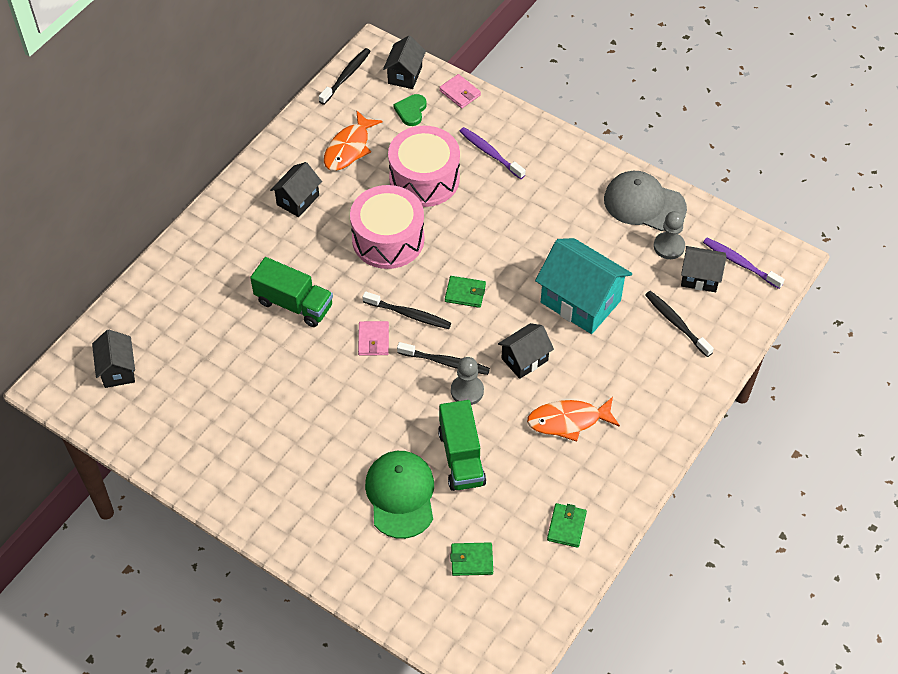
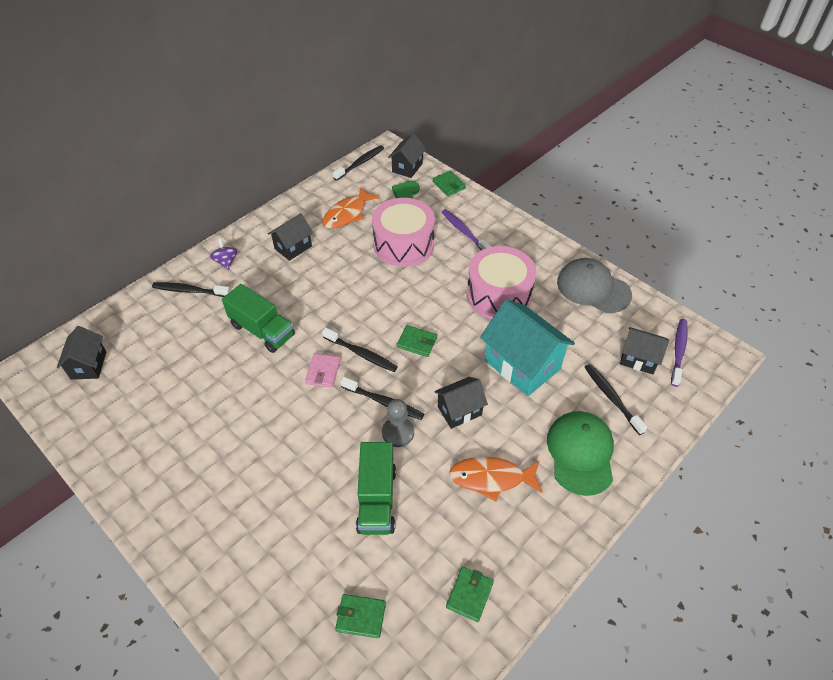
camera: 10 degrees right, 5 degrees down
(196, 270) = (189, 291): none -> black toothbrush
(226, 229) = (226, 262): none -> purple spinning top
(388, 239) = (360, 288): pink drum -> pink drum (498, 295)
(400, 495) = (306, 529): green cap -> green cap (580, 453)
(460, 93) = (448, 185): pink wallet -> green wallet
(669, 246) = (612, 327): grey pawn -> none
(740, 263) = (678, 351): purple toothbrush -> purple toothbrush turned 60 degrees clockwise

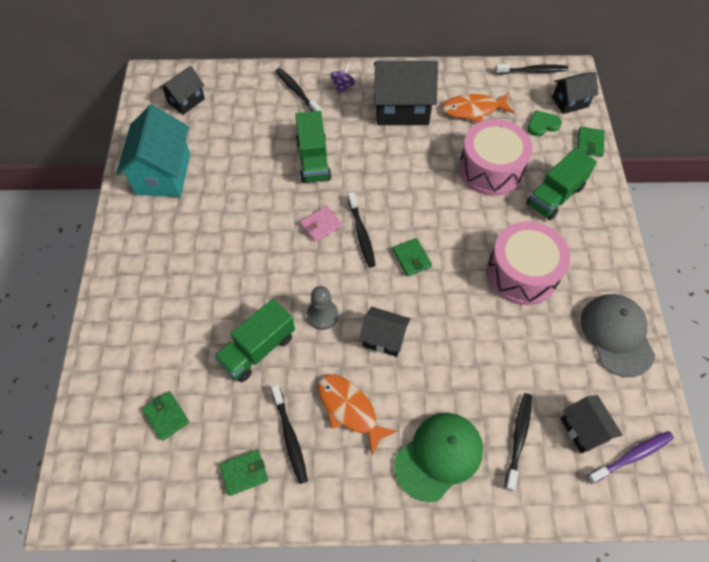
camera: 45 degrees right, 10 degrees up
(293, 247) = (402, 109): black house -> black house, size x1.76
(384, 402) = (337, 284): black toothbrush -> black toothbrush (290, 437)
(464, 232) = (555, 195): purple toothbrush -> green truck
(522, 365) = (474, 346): turquoise house -> turquoise house (163, 174)

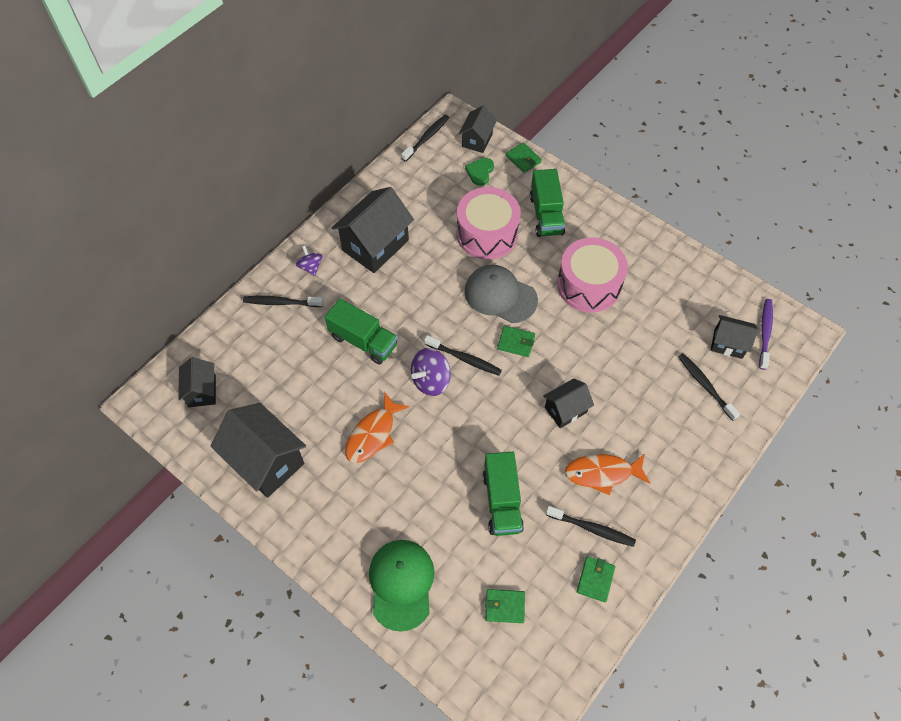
camera: 50 degrees left, 0 degrees up
(163, 174) = (266, 461): turquoise house -> black house
(320, 225) = (431, 380): pink wallet -> purple spinning top
(322, 315) = (511, 436): grey pawn -> none
(438, 456) = (680, 443): green cap -> green cap (401, 584)
(473, 110) = (423, 202): orange fish -> orange fish (373, 434)
(616, 335) = (680, 270): grey cap -> grey cap (500, 295)

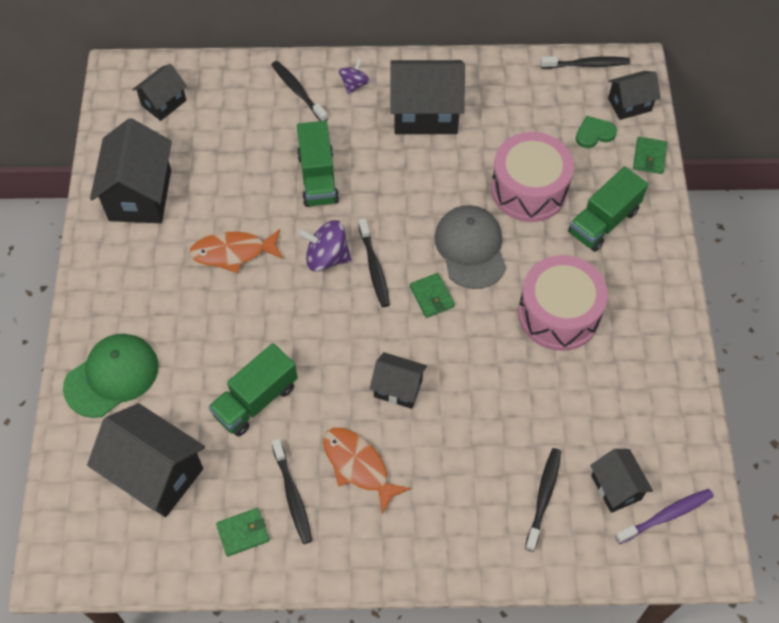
camera: 50 degrees right, 0 degrees up
(505, 606) = (156, 473): green wallet -> black house

